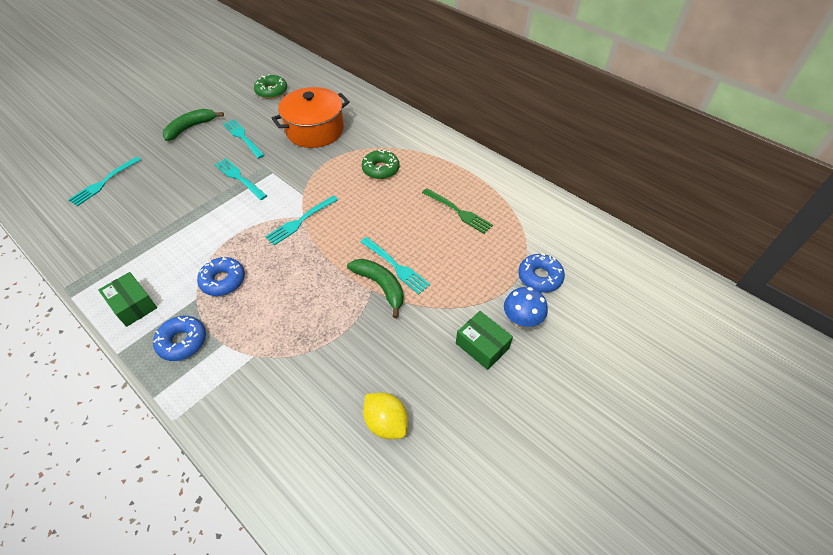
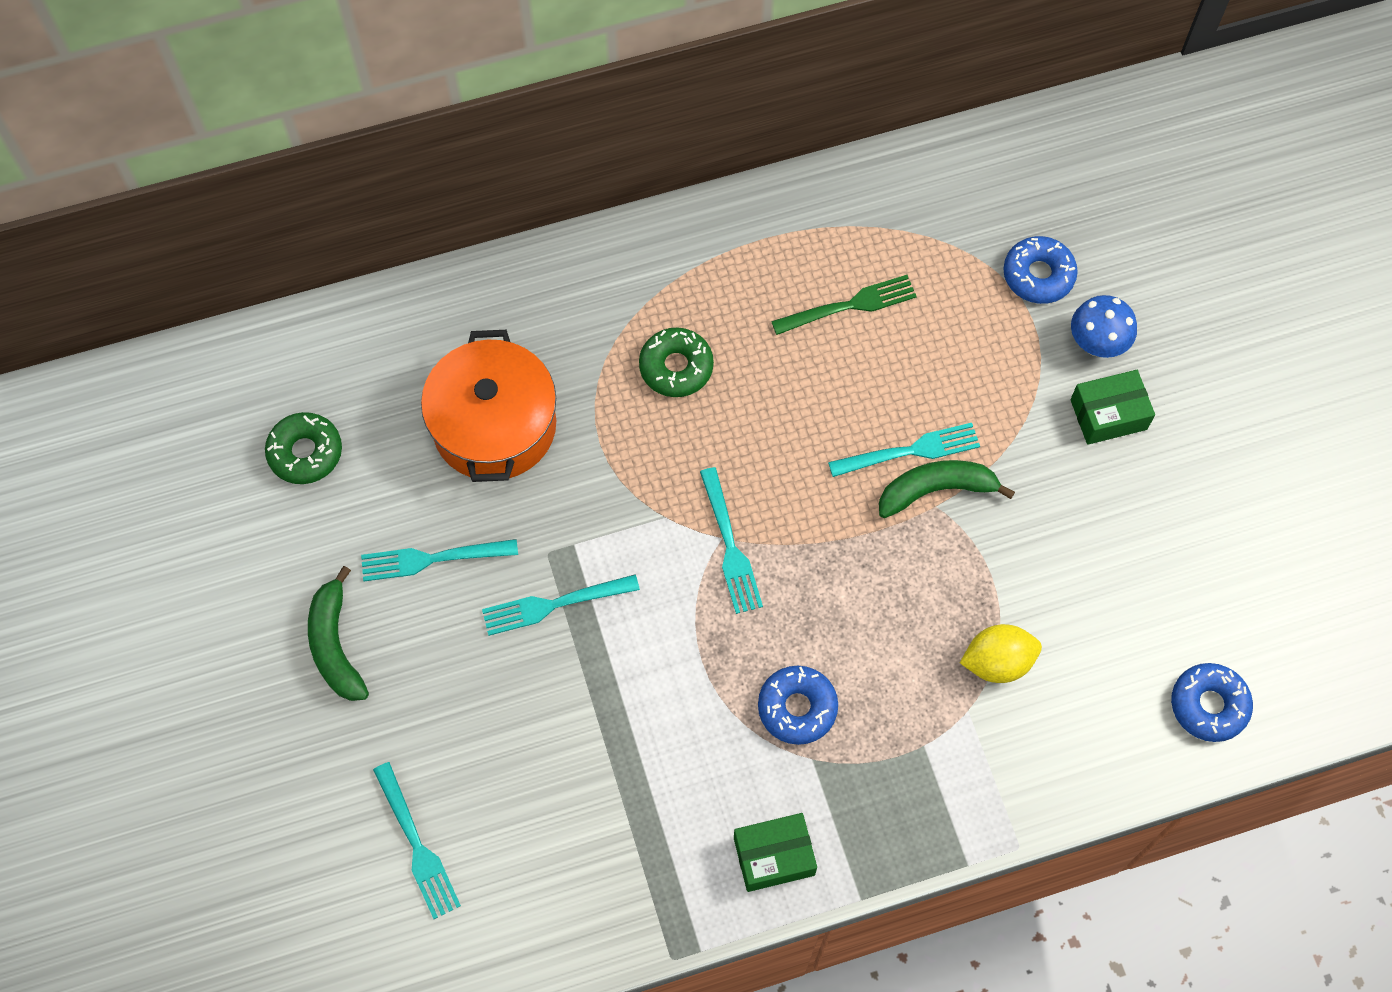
camera: 60 degrees left, 15 degrees up
(182, 341) = (889, 801): blue donut -> blue donut (1208, 705)
(386, 423) = (1158, 586): yellow lemon -> yellow lemon (997, 662)

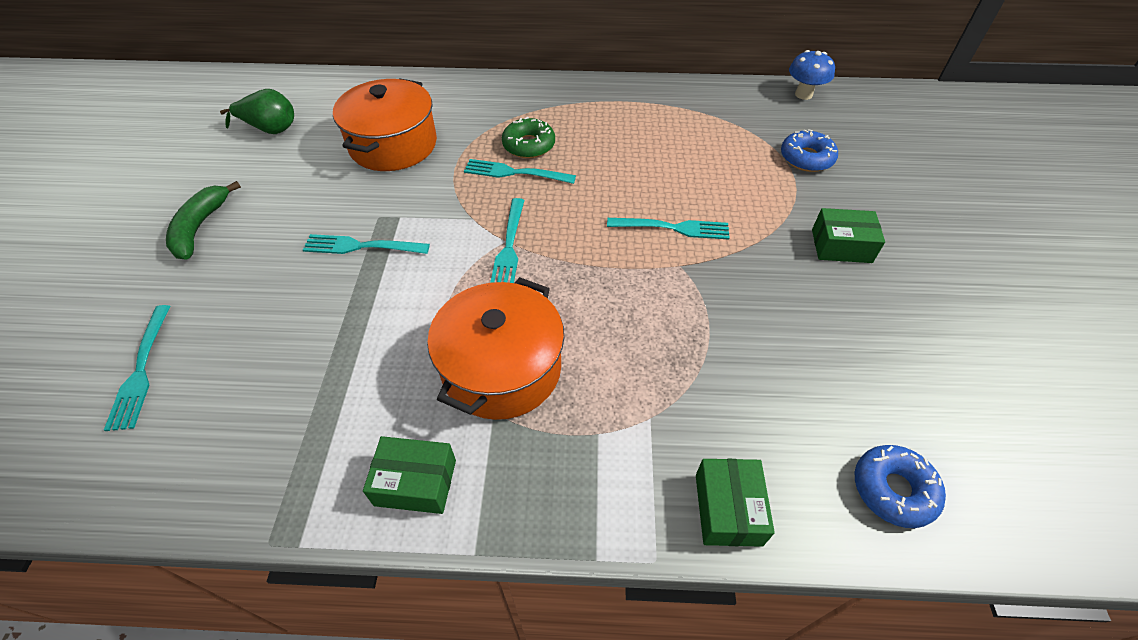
camera: 20 degrees right, 15 degrees down
(305, 452) = (270, 129): green donut -> green pear
(433, 559) = (301, 199): turquoise fork -> turquoise fork (515, 173)
(797, 708) = (501, 368): blue donut -> orange pot
(849, 306) = (662, 143): green fork -> none
(937, 490) = (684, 256): green banana -> none
(997, 662) = (691, 388): yellow lemon -> none
(1067, 777) = (728, 509): none -> green box
(1096, 344) = (842, 204): blue mushroom -> blue mushroom (803, 94)

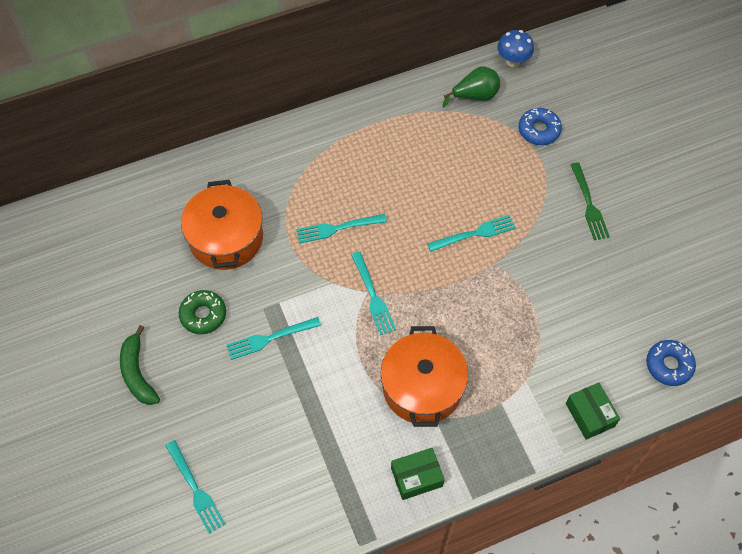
camera: 25 degrees left, 10 degrees up
(270, 129) = (113, 262): green pear -> green pear (475, 96)
(529, 145) = (332, 197): green donut -> green donut (203, 315)
(841, 246) = (589, 204): green box -> green fork

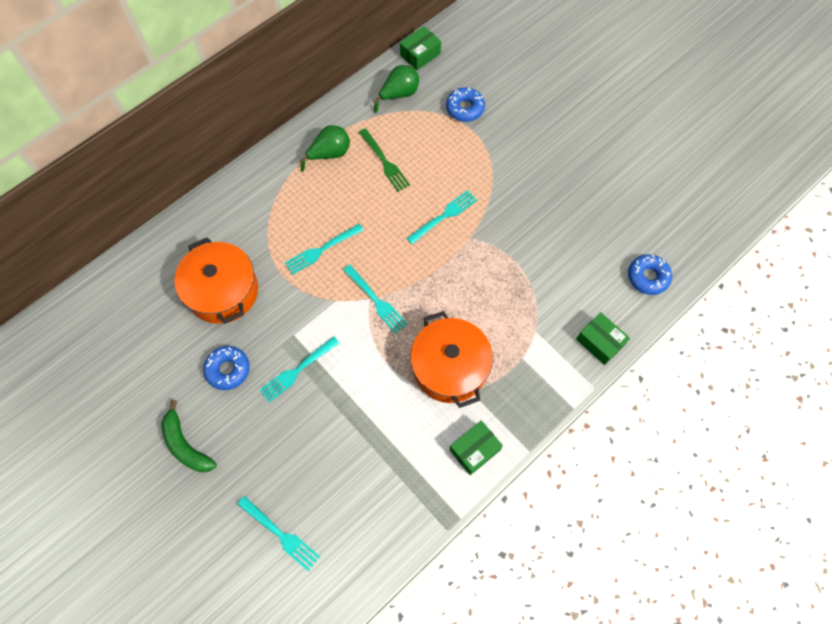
camera: 20 degrees left, 5 degrees up
(203, 315) = (228, 369): green donut -> blue donut
(381, 135) = (329, 154): none -> green pear
(513, 61) = (420, 54): blue mushroom -> green box
(589, 204) = (530, 160): green fork -> green fork (384, 162)

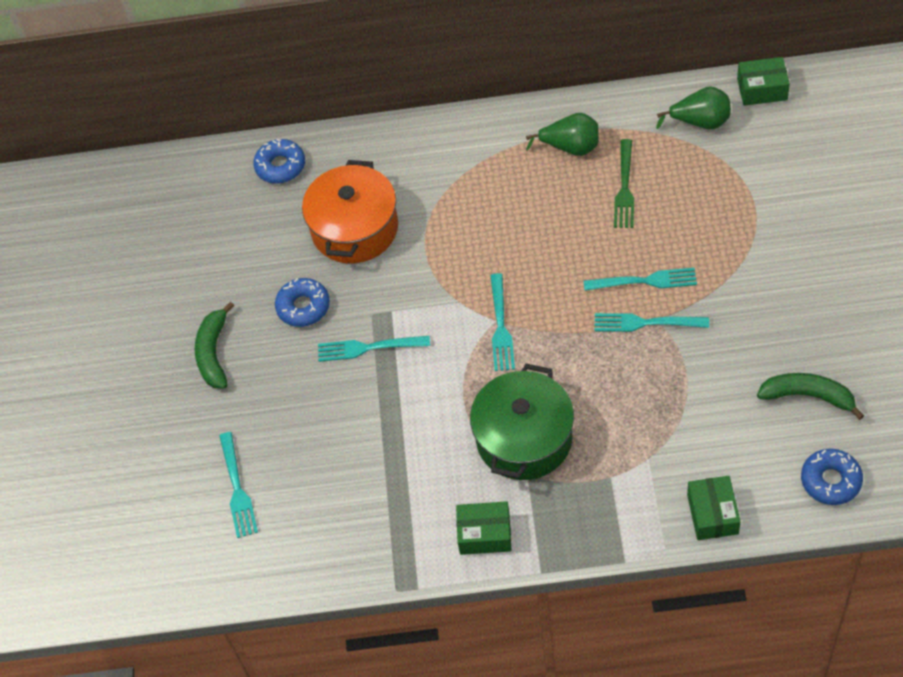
camera: 45 degrees right, 10 degrees down
(322, 250) = (485, 243): turquoise fork -> turquoise fork (646, 323)
(449, 368) = (524, 439): orange pot -> green pot
(465, 108) = (765, 177): blue donut -> blue donut (280, 166)
(595, 232) = (808, 396): none -> green banana

